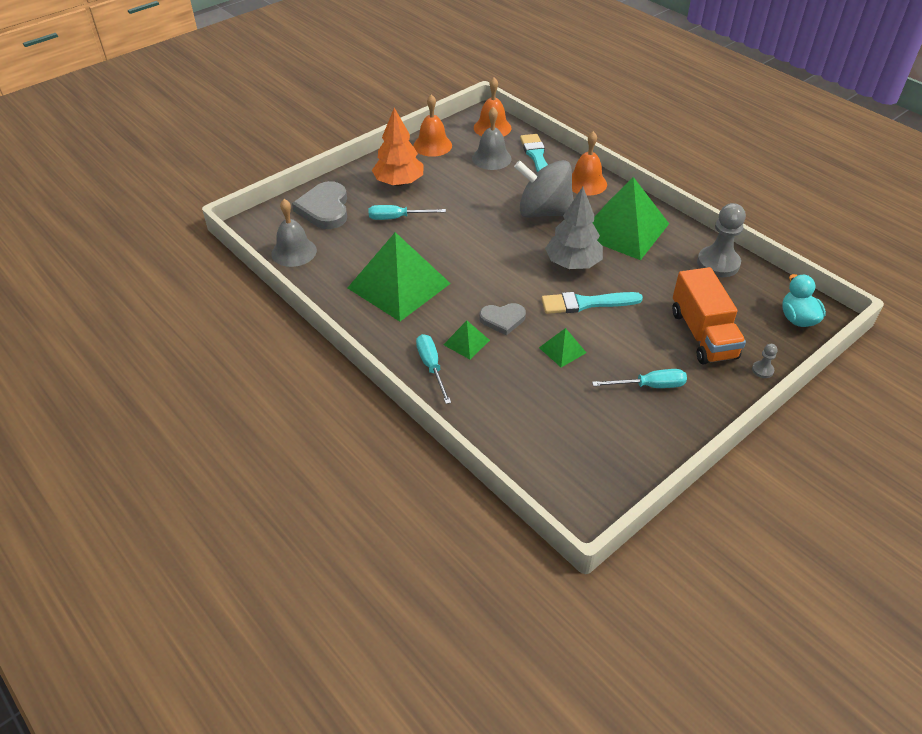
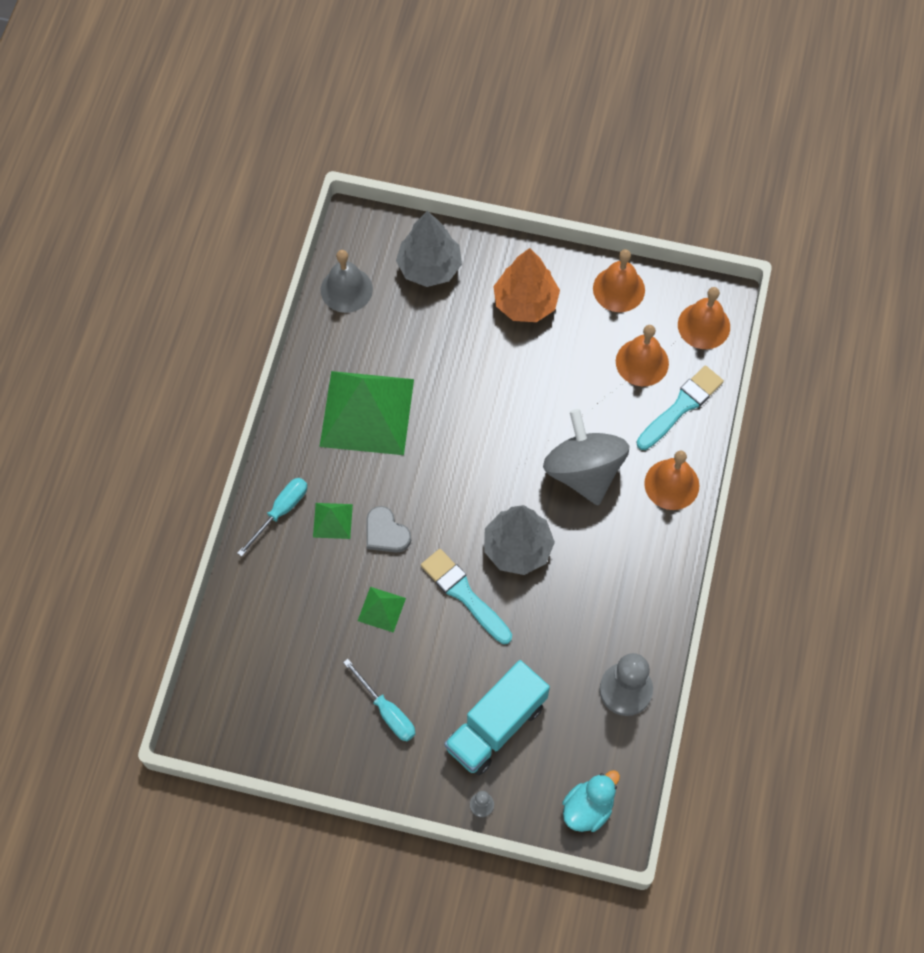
camera: 55 degrees right, 20 degrees up
(325, 209) = (429, 267): grey heart -> grey tree
(397, 218) = (466, 342): turquoise screwdriver -> none
(491, 158) = (642, 362): grey bell -> orange bell
(623, 229) = (614, 567): green pyramid -> none
(703, 334) = (496, 726): orange truck -> turquoise truck

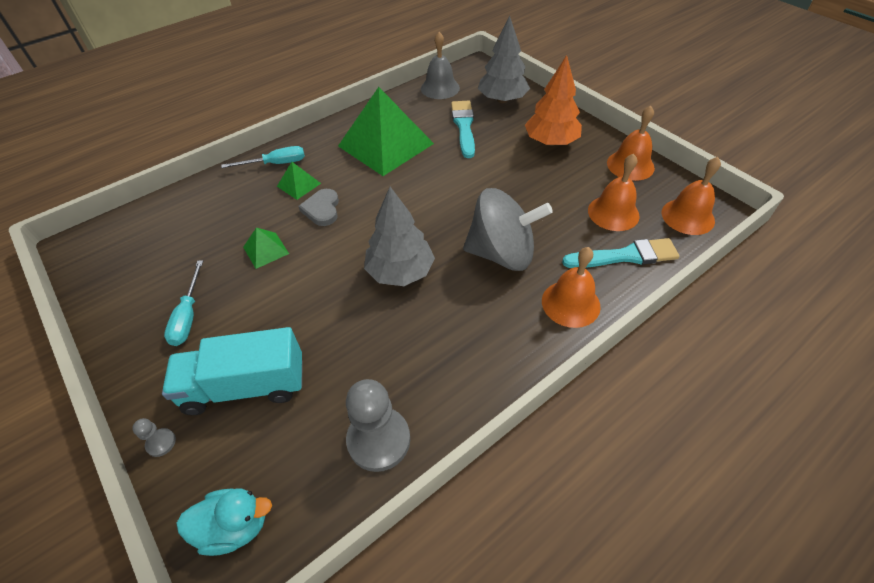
camera: 40 degrees right, 15 degrees down
(464, 594) = (329, 276): turquoise brush -> turquoise brush (464, 126)
(584, 471) = (502, 253): grey spinning top -> grey spinning top turned 75 degrees clockwise

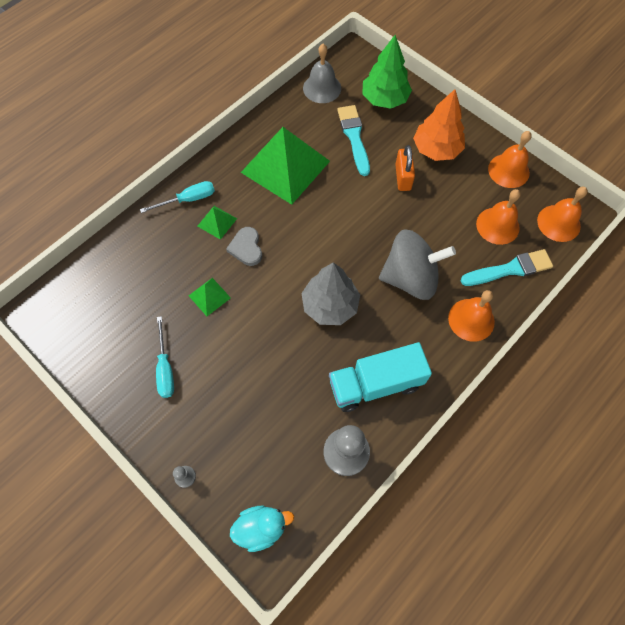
camera: 10 degrees left, 15 degrees up
(245, 386) = (233, 423): turquoise truck -> turquoise truck (375, 384)
(502, 100) = (384, 99): grey tree -> green tree
(509, 162) = (403, 177): none -> orange padlock

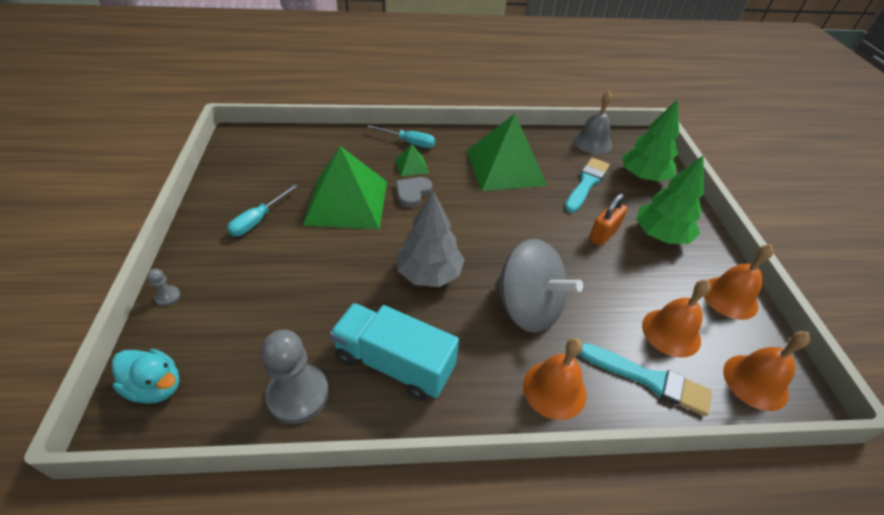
camera: 40 degrees right, 20 degrees down
(209, 296) = (347, 202): green pyramid -> green pyramid, size x2.33
(436, 149) = (660, 235): orange tree -> green tree

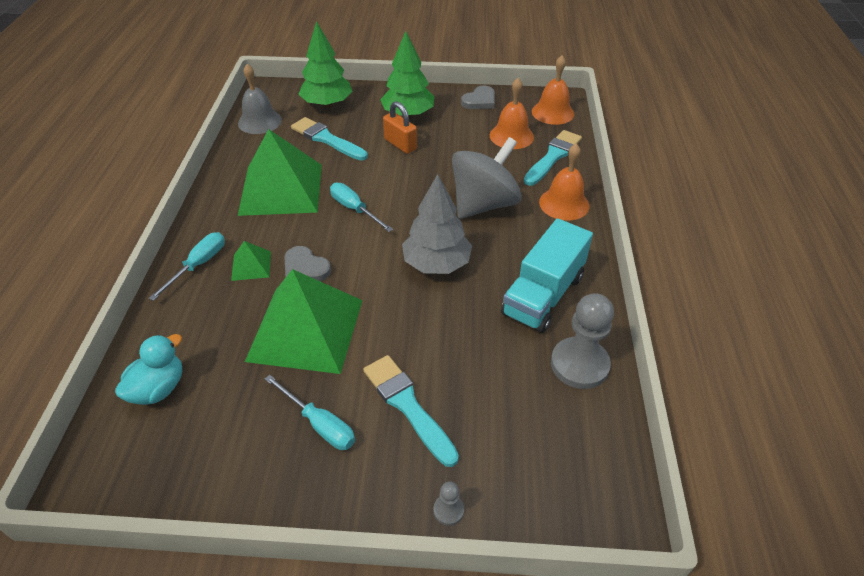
camera: 80 degrees left, 0 degrees up
(156, 387) = (578, 492): turquoise duck -> turquoise duck (158, 388)
(267, 266) = (407, 406): none -> turquoise brush
(491, 212) = (355, 209): none -> turquoise screwdriver
(729, 297) = (479, 101): orange bell -> grey heart

